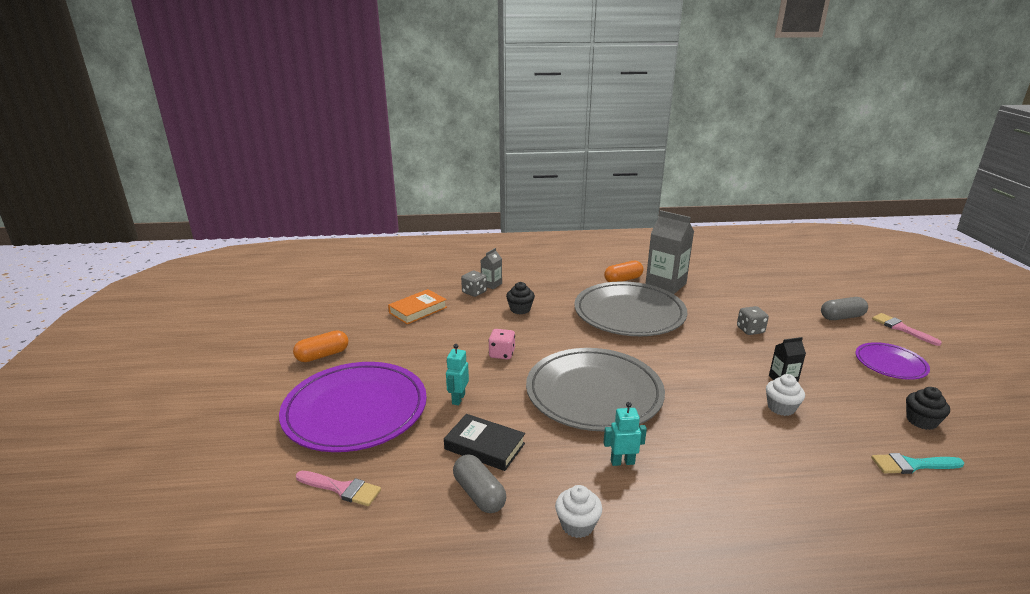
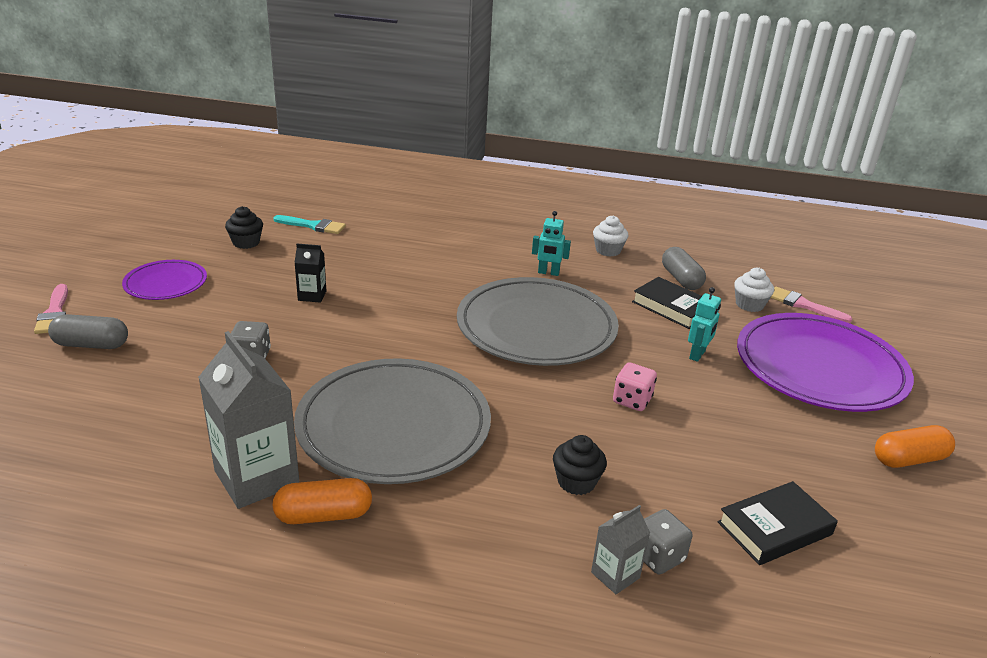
camera: 165 degrees left, 5 degrees up
(418, 310) = (774, 528): orange book -> black book
(781, 408) = (355, 276): white cupcake -> white cupcake (749, 305)

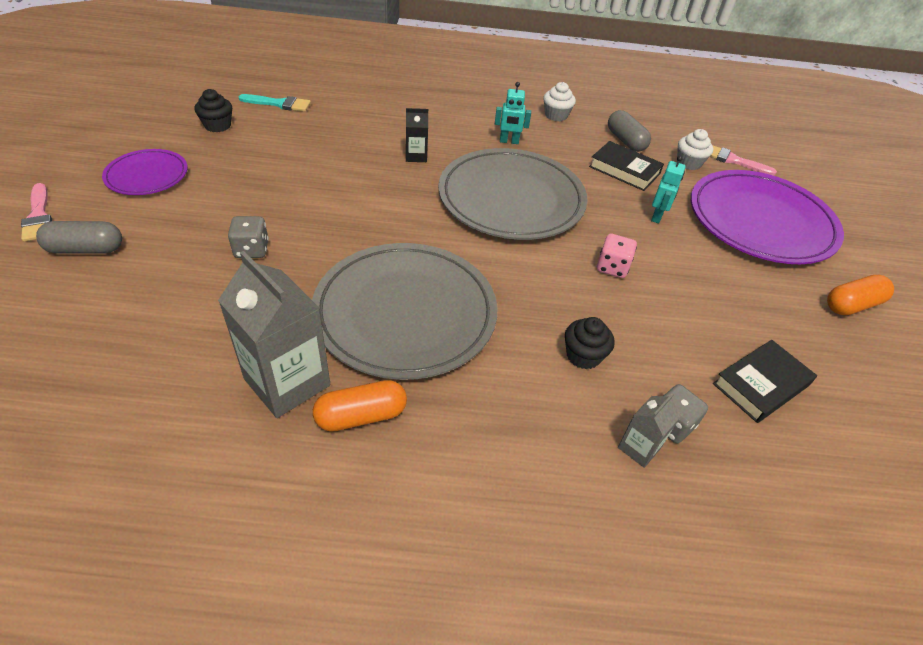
camera: 10 degrees left, 15 degrees up
(312, 295) = (295, 179): black carton -> black carton (416, 156)

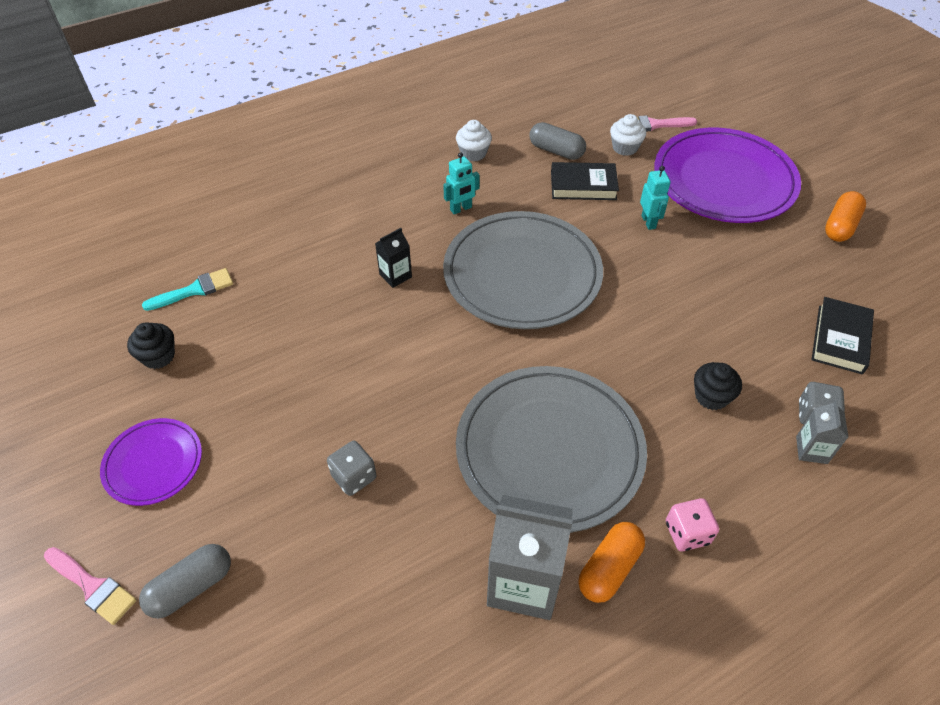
camera: 30 degrees left, 5 degrees up
(612, 267) = (660, 297): pink dice -> pink dice (687, 533)

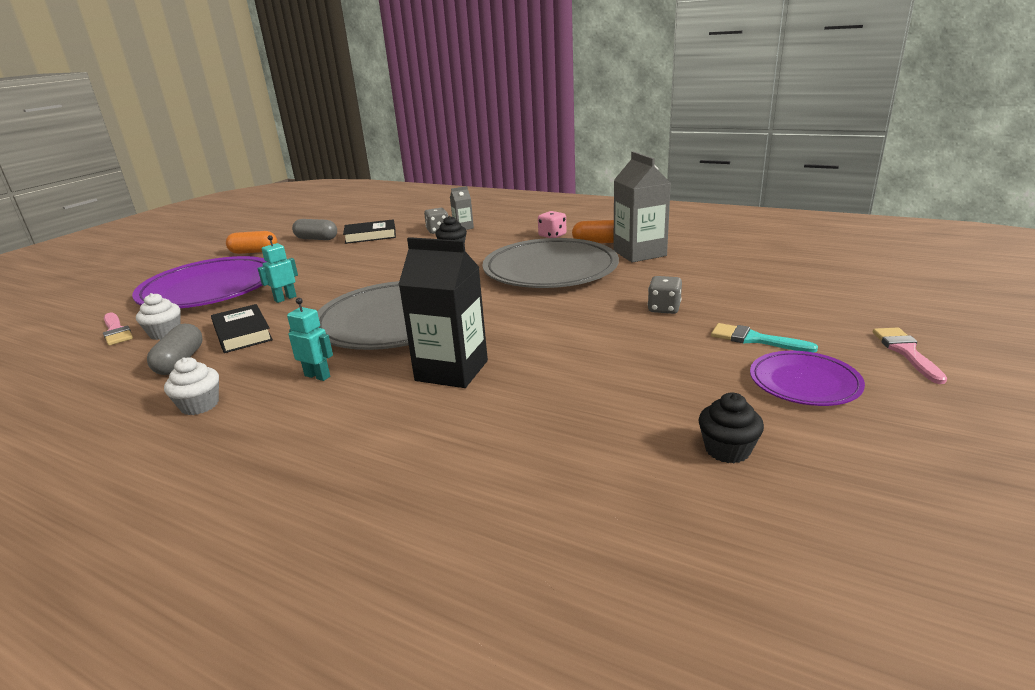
camera: 120 degrees left, 25 degrees down
(191, 587) = (826, 321): grey capsule -> grey capsule (316, 239)
(194, 290) = (618, 485): turquoise brush -> turquoise brush (755, 339)
(395, 276) = (451, 371): black carton -> black carton, size x2.01

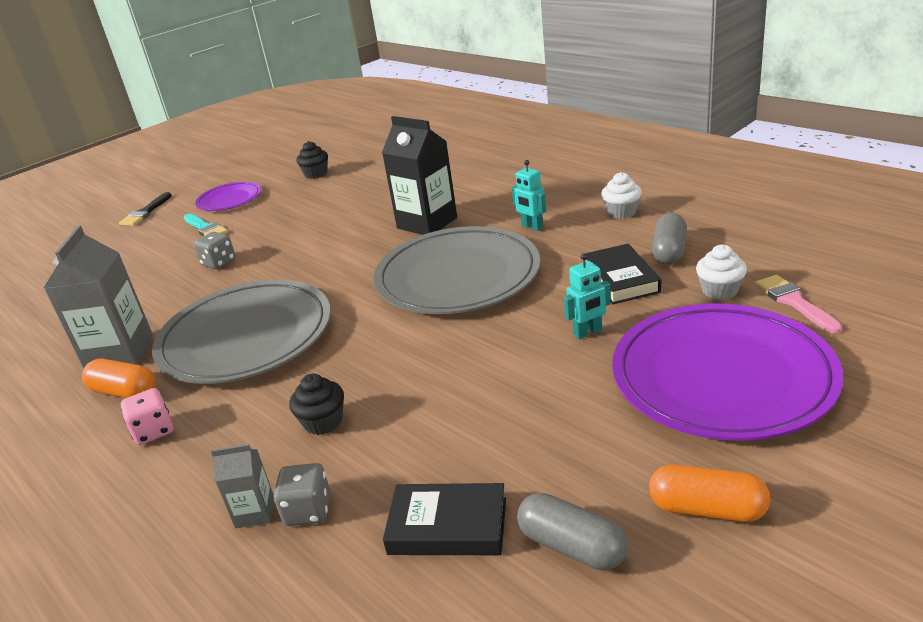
camera: 160 degrees left, 5 degrees up
(906, 352) = (145, 212): pink brush -> black brush

